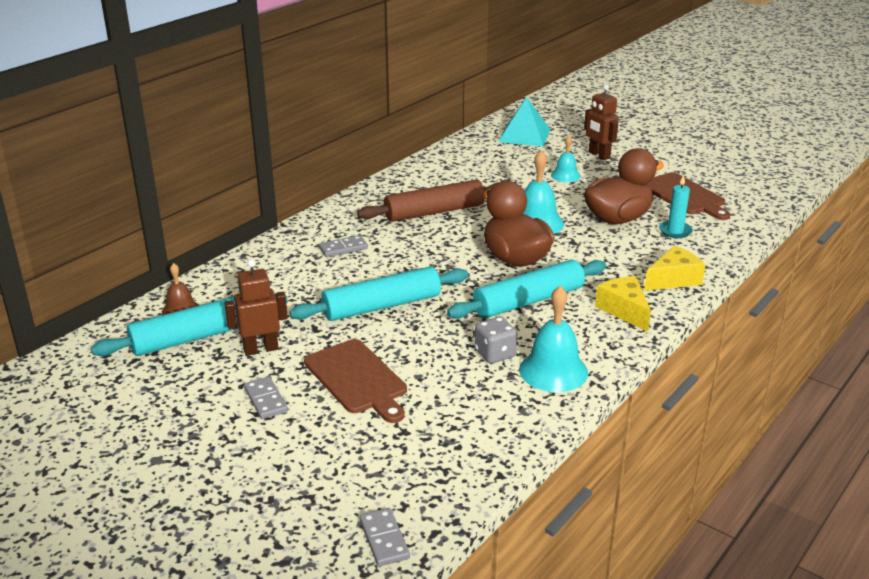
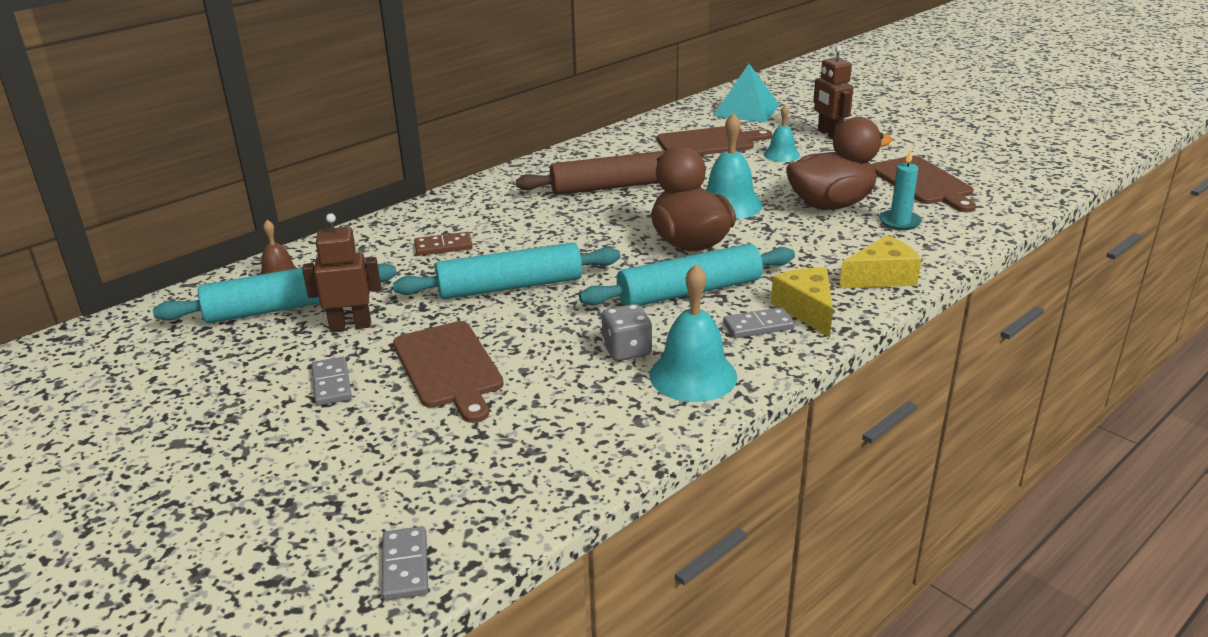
camera: 10 degrees right, 0 degrees up
(312, 274) = (443, 246): none -> brown domino
(343, 248) = (490, 221): grey domino -> grey domino (758, 326)
(502, 167) = (709, 142): none -> brown cutting board

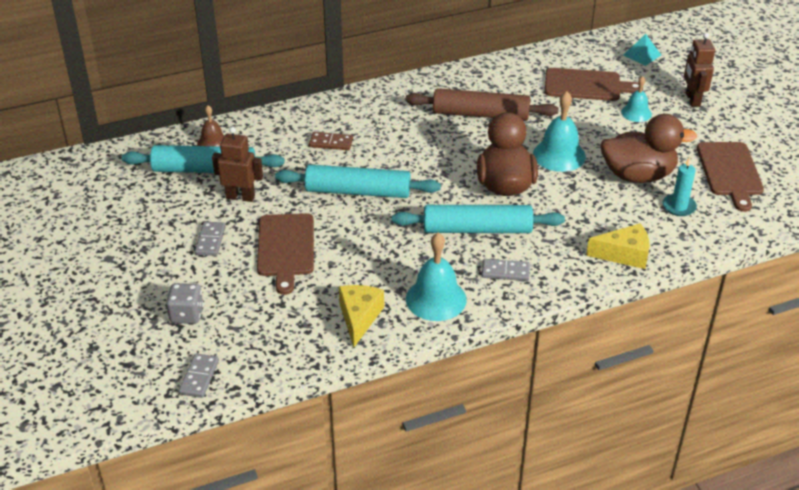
camera: 20 degrees right, 10 degrees up
(626, 350) = (405, 266): grey dice -> grey dice (187, 314)
(746, 110) = (642, 55): turquoise pyramid -> turquoise pyramid, size x0.59
(807, 310) = (549, 268): yellow cheese -> yellow cheese (359, 318)

